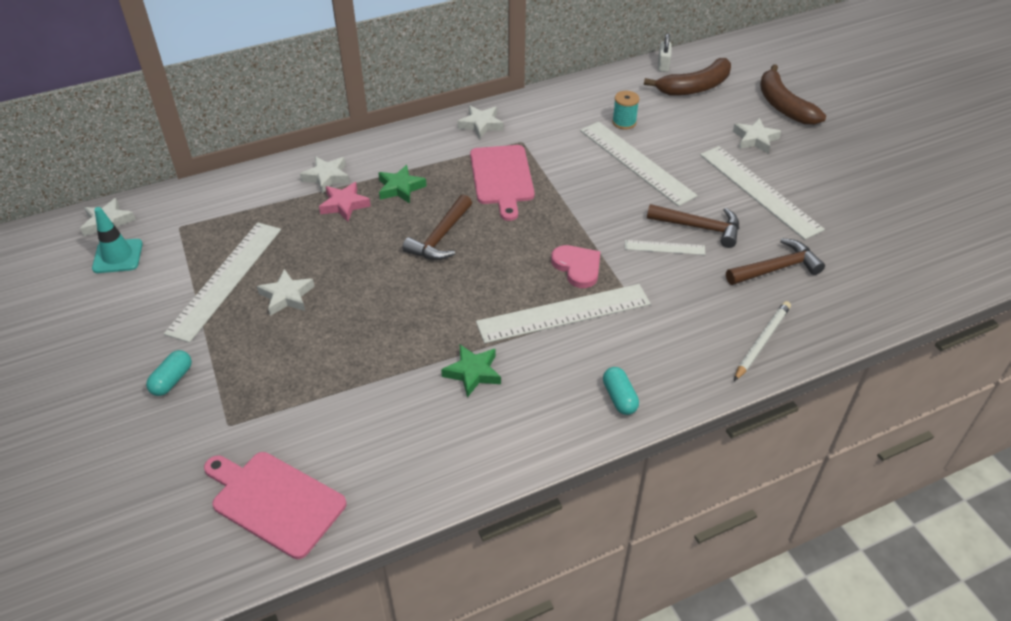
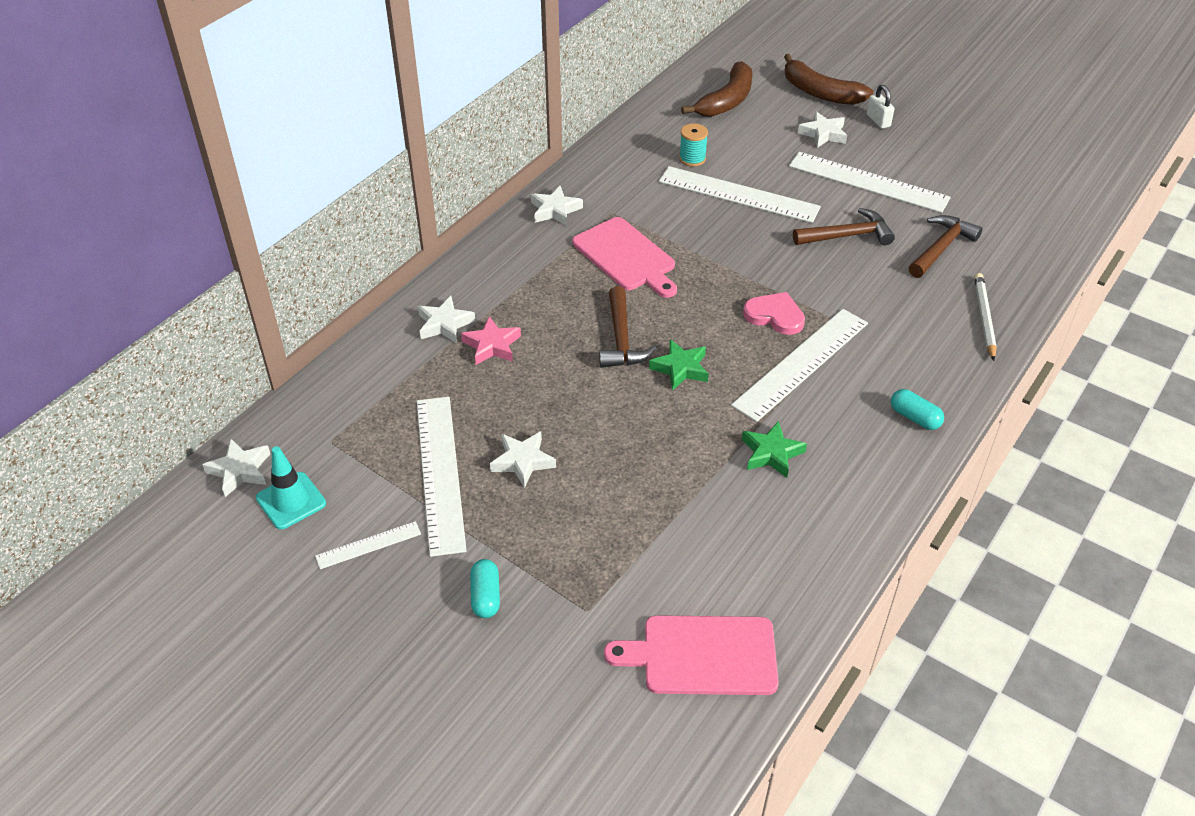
camera: 30 degrees left, 0 degrees up
(400, 188) = (534, 306): green star -> green star (680, 368)
(663, 65) = (678, 88): white padlock -> white padlock (878, 120)
(664, 247) = (834, 266): white ruler -> white ruler (368, 545)

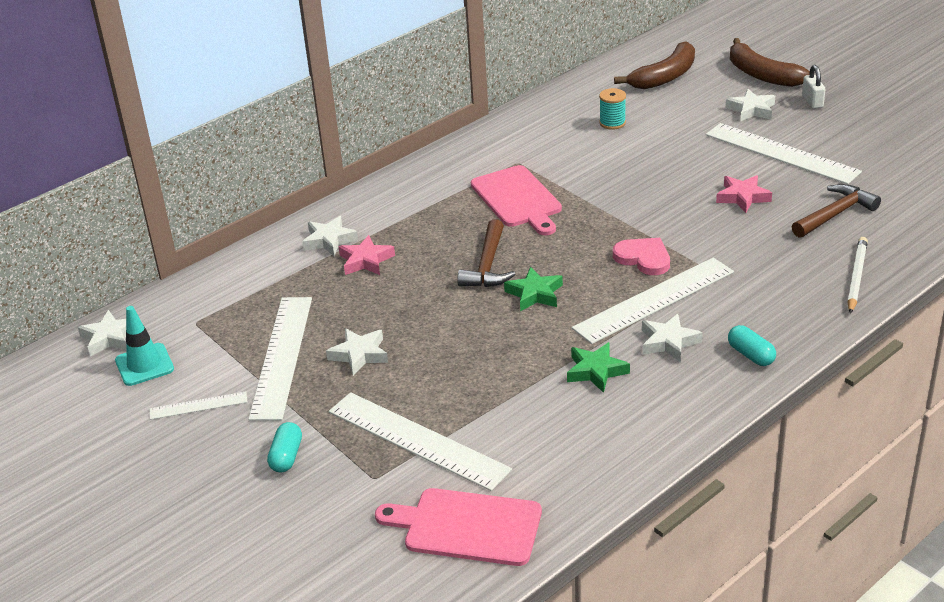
camera: 15 degrees right, 10 degrees down
(555, 210) = (465, 157): white star -> white star (668, 342)
(738, 194) = (646, 155): white ruler -> white ruler (418, 440)
(848, 236) = (742, 197): brown hammer -> pink star

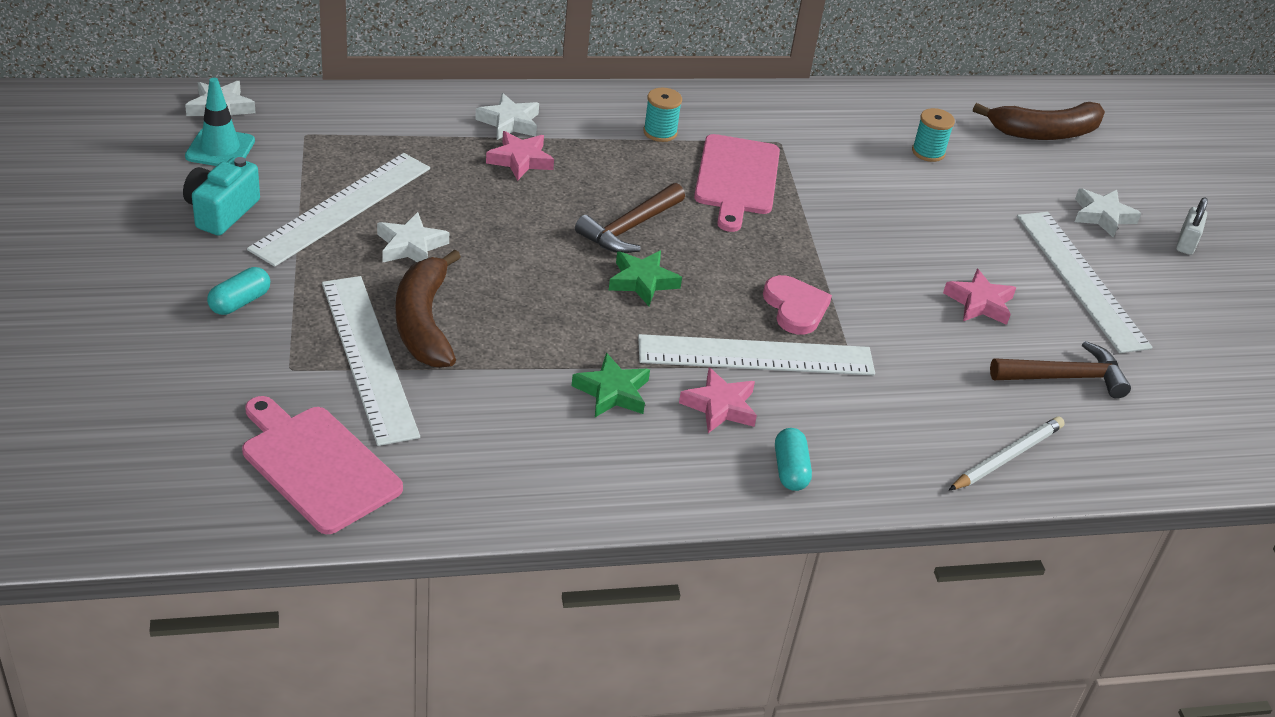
camera: 25 degrees right, 5 degrees up
(198, 406) = (221, 212): white ruler -> turquoise camera
(435, 195) = (660, 132): none -> turquoise spool
(668, 342) = (720, 406): white star -> pink star
(761, 74) = (1160, 184): brown banana -> brown banana (424, 322)

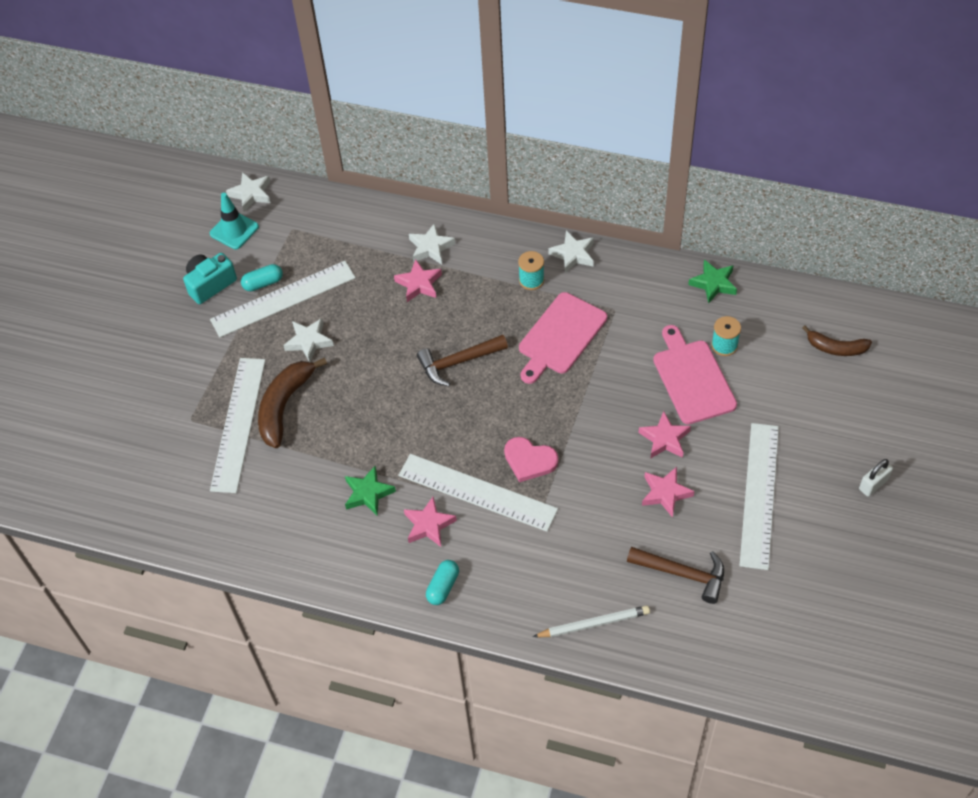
camera: 35 degrees right, 15 degrees up
(240, 302) = (186, 360): turquoise capsule -> turquoise capsule (263, 283)
(317, 465) = (171, 495): pink cutting board -> pink cutting board (692, 379)
(642, 281) = (439, 410): green star -> green star (713, 284)
(795, 307) = (529, 460): pink heart -> pink heart turned 105 degrees clockwise
(935, 251) = (665, 439): none -> pink star
(1044, 132) = (836, 348): brown banana -> brown banana, size x0.62
(1102, 216) = (822, 441): white star -> white star (573, 254)

